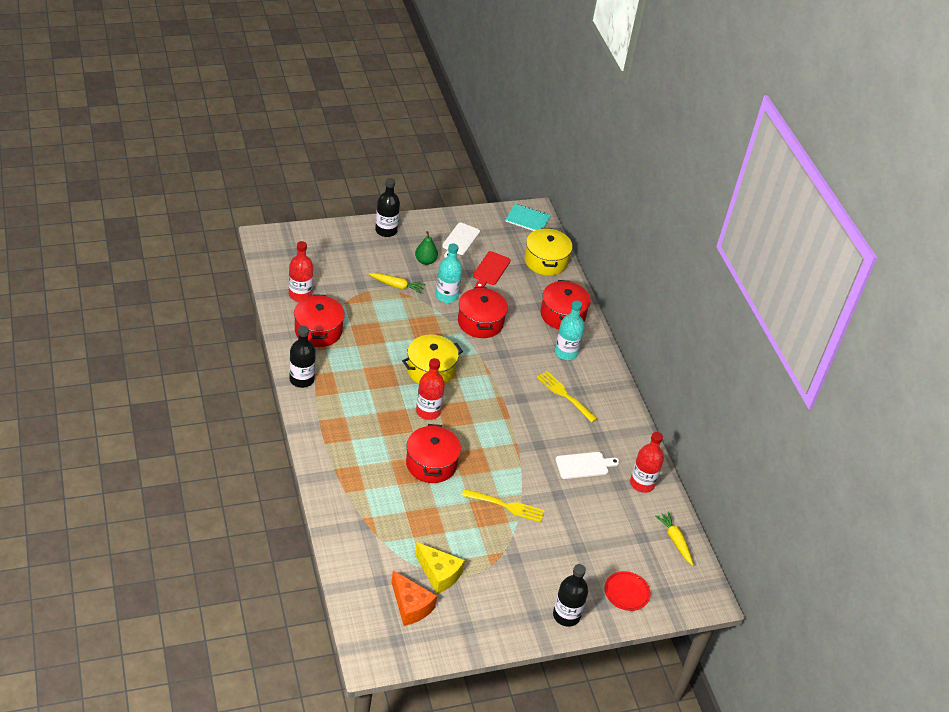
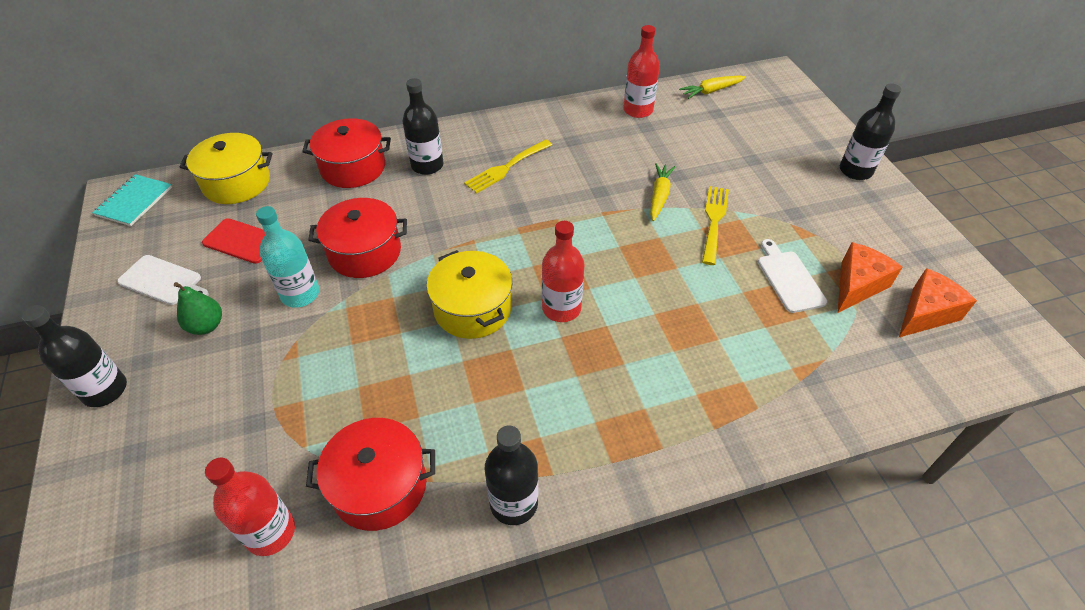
camera: 85 degrees left, 5 degrees up
(396, 286) = (265, 365): yellow carrot -> yellow carrot (659, 196)
(431, 464) = (665, 301): red pot -> none
(439, 574) = (857, 285): yellow cheese -> orange cheese
(566, 352) = (427, 165): turquoise bottle -> black bottle
(584, 465) = (623, 153): white cutting board -> white cutting board (789, 279)
(626, 592) = (798, 126): red plate -> none

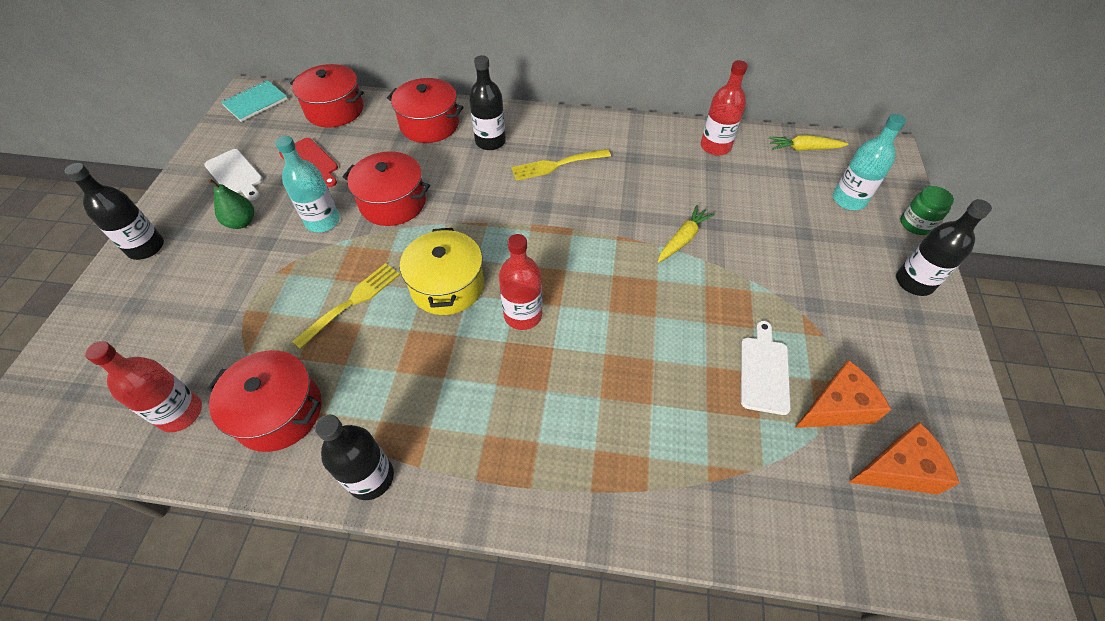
camera: 25 degrees right, 5 degrees up
(236, 183) = (335, 110): yellow pot -> red pot
(714, 221) = (722, 283): yellow fork -> yellow fork (352, 302)
(770, 122) = (848, 200): none -> turquoise bottle
(830, 126) = (916, 224): none -> green jar

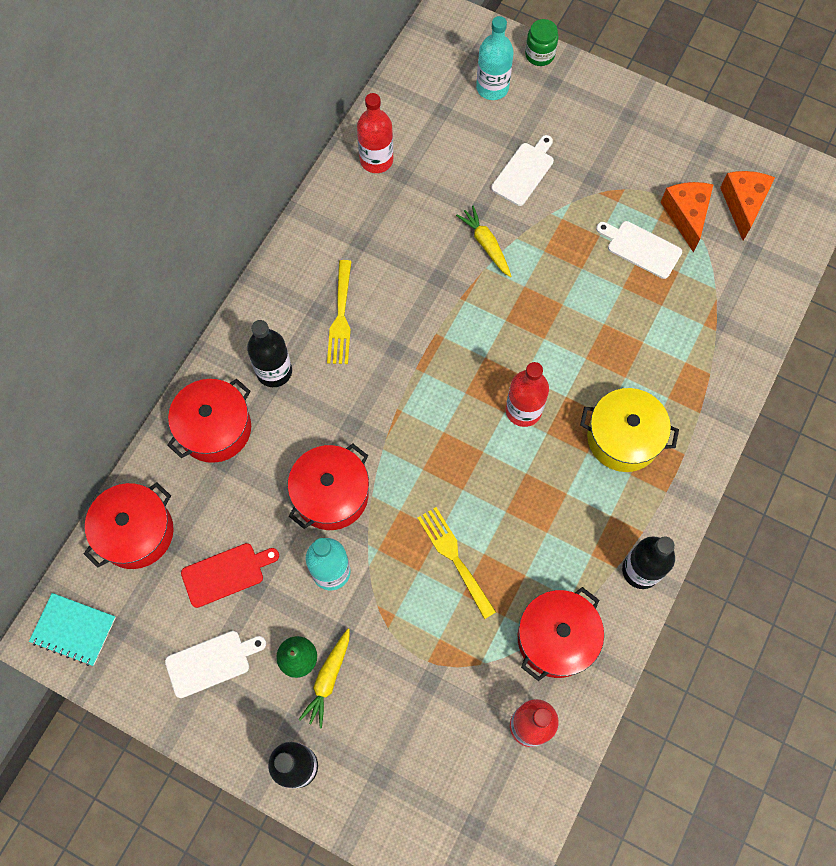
camera: 70 degrees left, 15 degrees up
(255, 102) = (73, 629): turquoise notebook -> turquoise notebook turned 45 degrees counterclockwise
(447, 285) = (466, 466): yellow pot -> yellow pot (623, 438)
(779, 246) = (524, 172): none -> white cutting board
(804, 149) = (413, 85): yellow carrot -> yellow carrot (328, 679)
(914, 282) = (597, 95): black bottle -> none

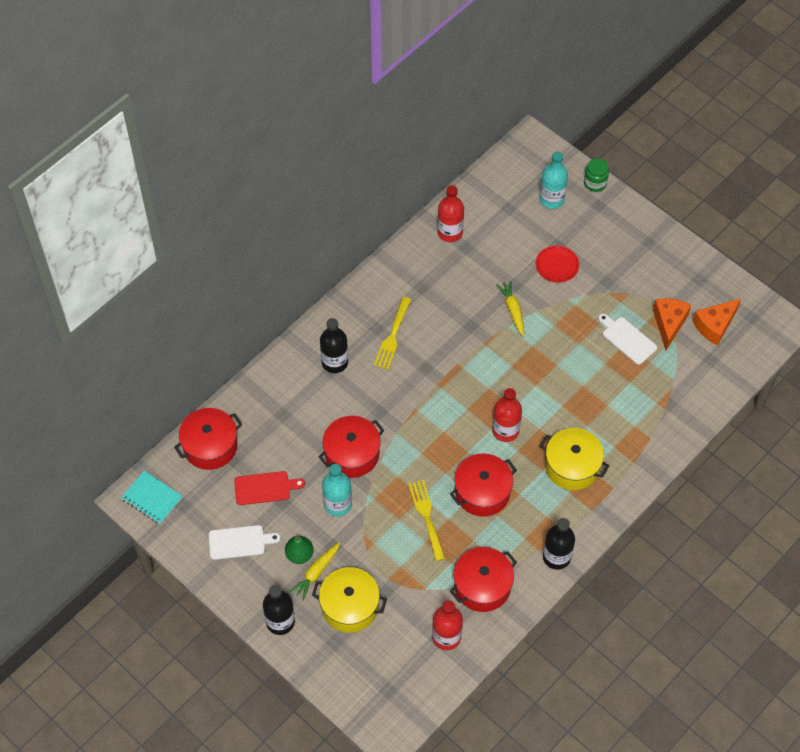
camera: 15 degrees right, 10 degrees down
(215, 428) = (282, 391): red pot -> red pot (482, 492)
(387, 717) = (350, 606): none -> yellow pot
(524, 172) = (557, 265): white cutting board -> red plate
(743, 205) = (714, 326): orange cheese -> orange cheese turned 150 degrees counterclockwise

